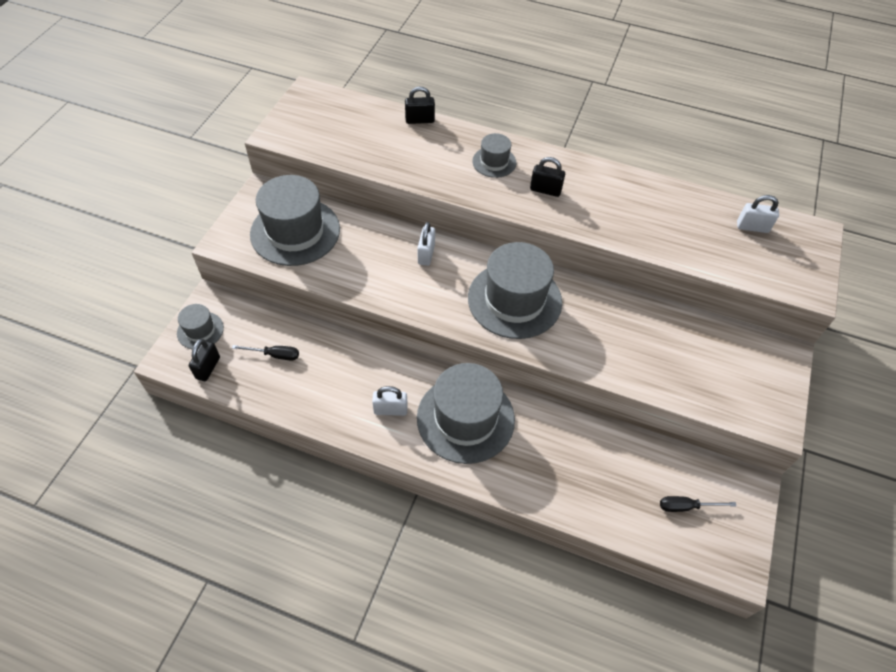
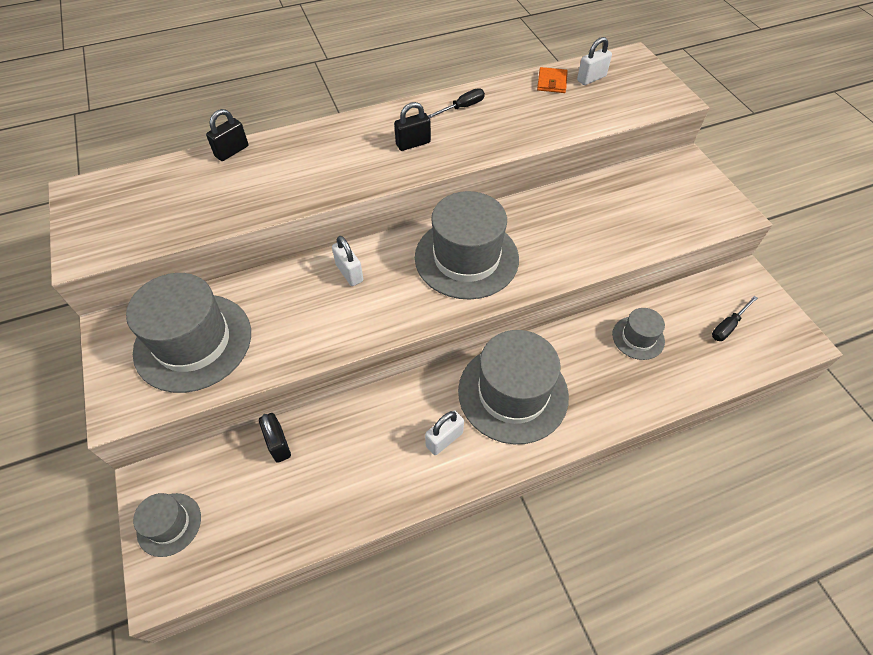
camera: 40 degrees left, 0 degrees up
(208, 368) = (218, 555): black padlock -> black padlock (278, 444)
(274, 355) = (280, 482): black screwdriver -> black screwdriver (462, 107)
(494, 162) = (343, 147): grey hat -> grey hat (638, 337)
(712, 210) = (551, 82): none -> orange wallet

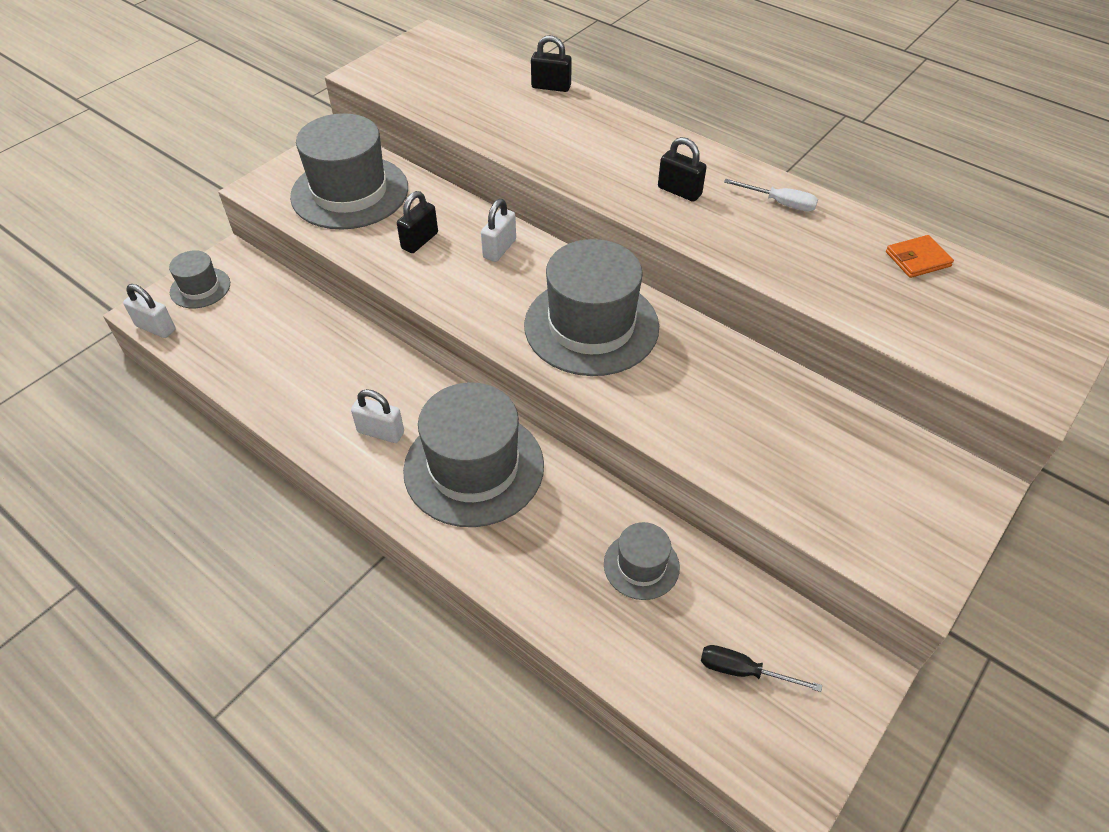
camera: 60 degrees right, 5 degrees down
(278, 444) = (308, 315): black padlock -> black padlock (419, 241)
(462, 107) = (780, 203): black screwdriver -> white screwdriver
(591, 78) = (972, 293): white padlock -> white padlock (156, 328)

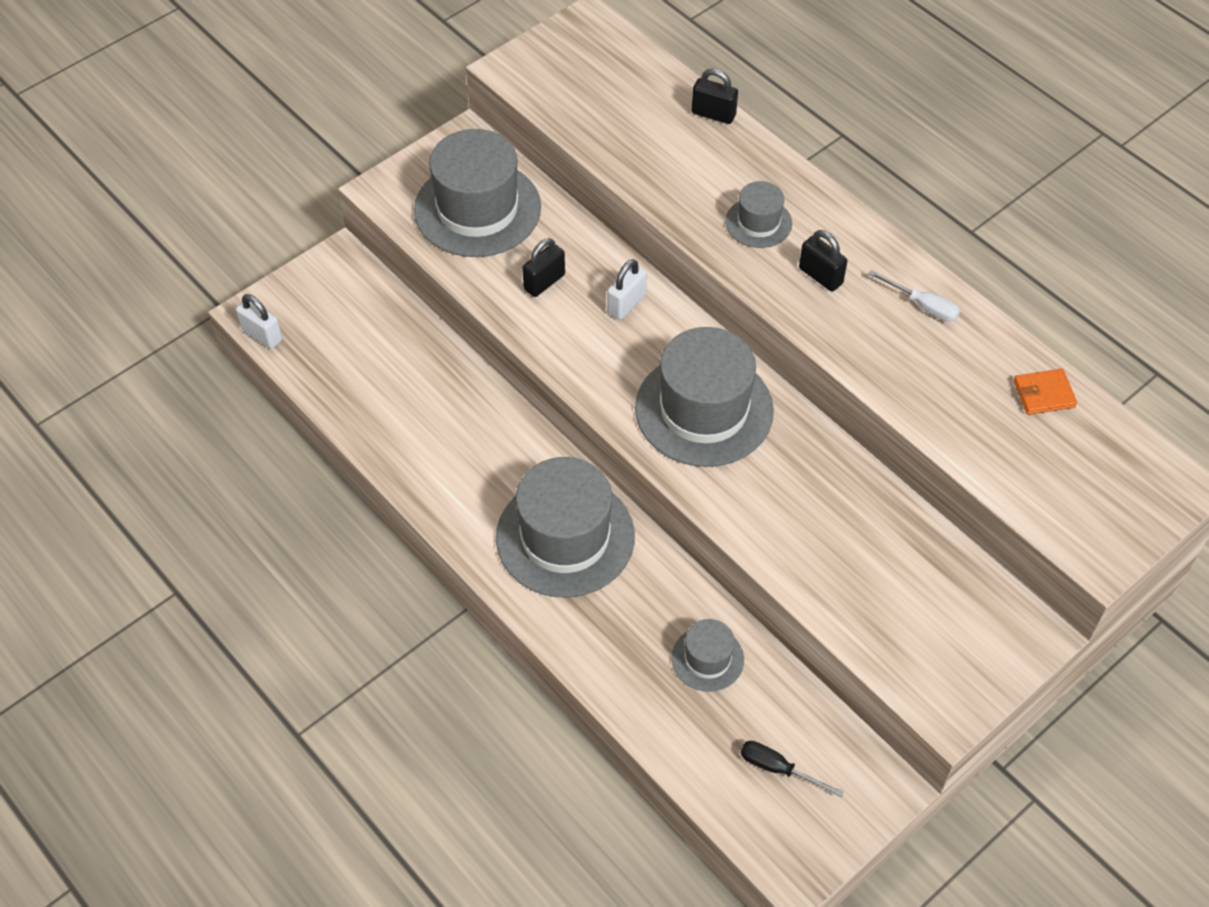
camera: 10 degrees right, 5 degrees up
(200, 288) = (308, 292): grey hat -> grey hat (758, 222)
(381, 432) = (479, 486): white padlock -> none

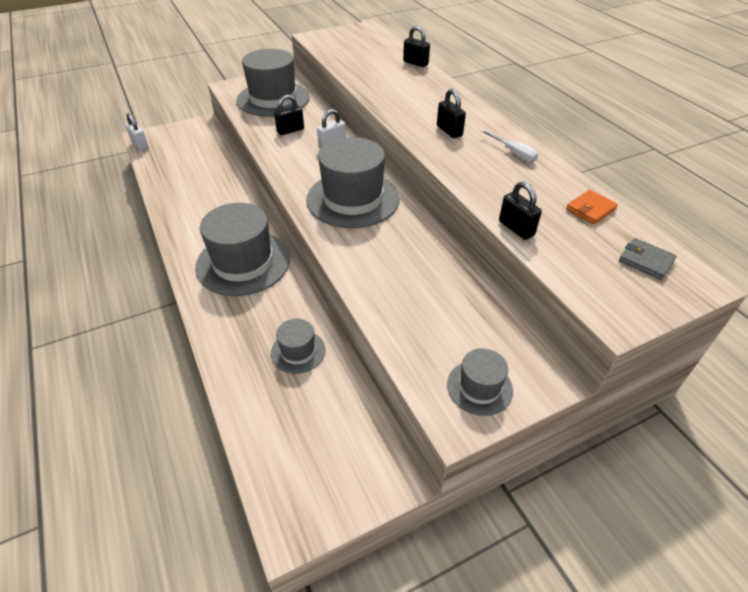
camera: 15 degrees right, 10 degrees down
(758, 222) = (420, 104): grey hat -> grey hat (479, 387)
(778, 768) = (314, 440): black screwdriver -> none
(960, 448) = (516, 228): none -> black padlock
(1043, 394) = (590, 209): orange wallet -> orange wallet turned 45 degrees counterclockwise
(1120, 466) = (646, 261): none -> grey wallet

